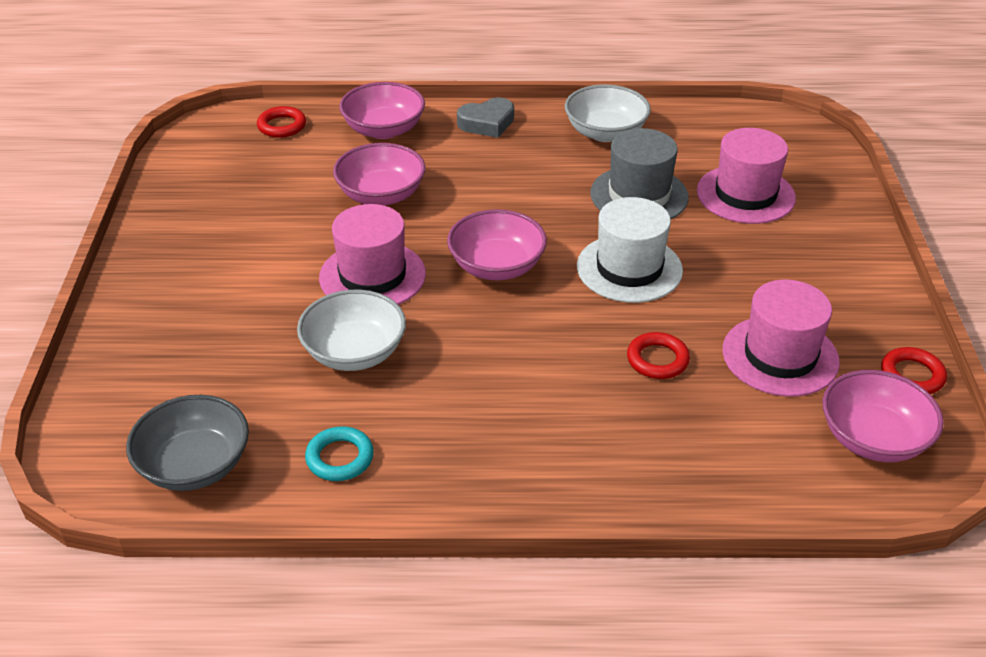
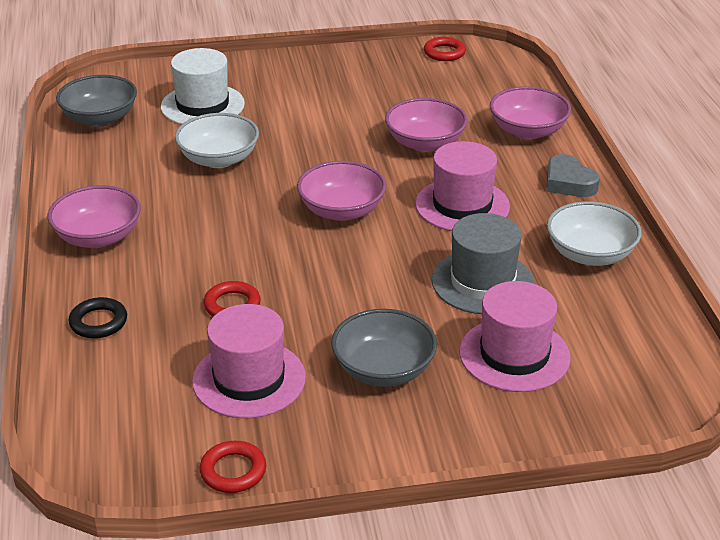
camera: 80 degrees right, 5 degrees down
(282, 126) = (508, 84): red ring -> red ring (444, 53)
(340, 458) = (108, 169): turquoise ring -> none
(372, 276) = (312, 154): pink hat -> pink hat (462, 205)
(629, 268) = (359, 282): white hat -> white hat (202, 105)
(679, 470) = (98, 322): none -> black ring
(765, 269) = (383, 370): none -> grey bowl
(873, 438) = (140, 438): pink bowl -> pink bowl (98, 237)

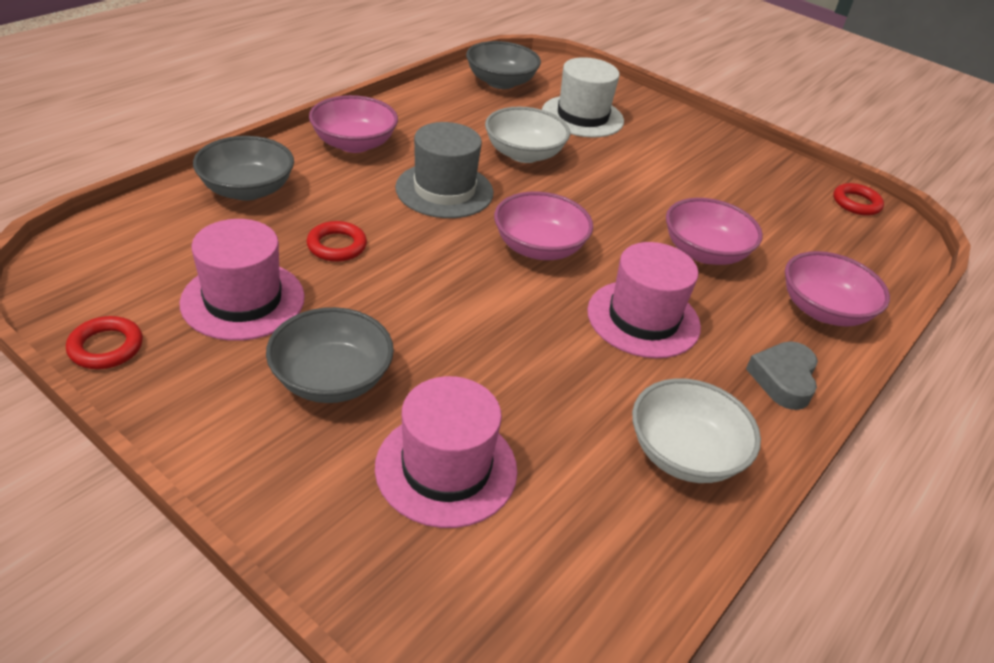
camera: 45 degrees right, 5 degrees up
(98, 322) = (247, 190): black ring -> grey bowl
(482, 282) = (539, 388): grey hat -> grey hat (444, 190)

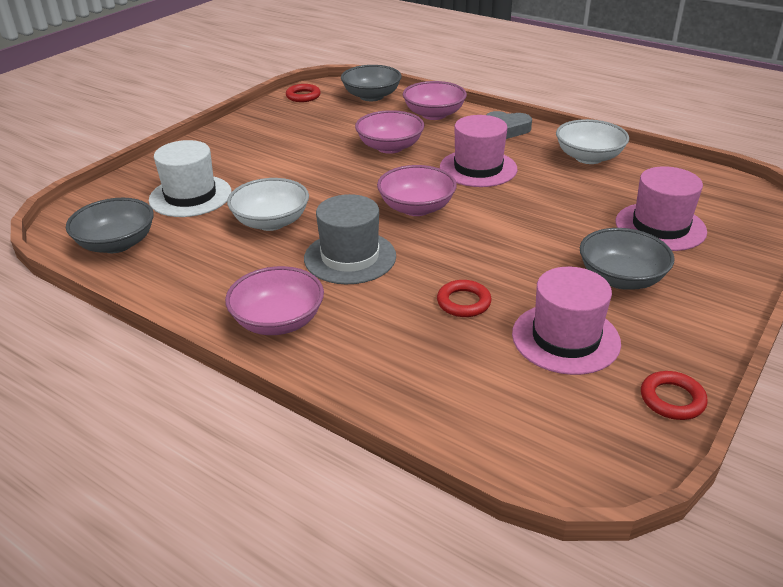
camera: 90 degrees left, 5 degrees down
(247, 190) = (396, 376): grey bowl -> grey bowl (371, 96)

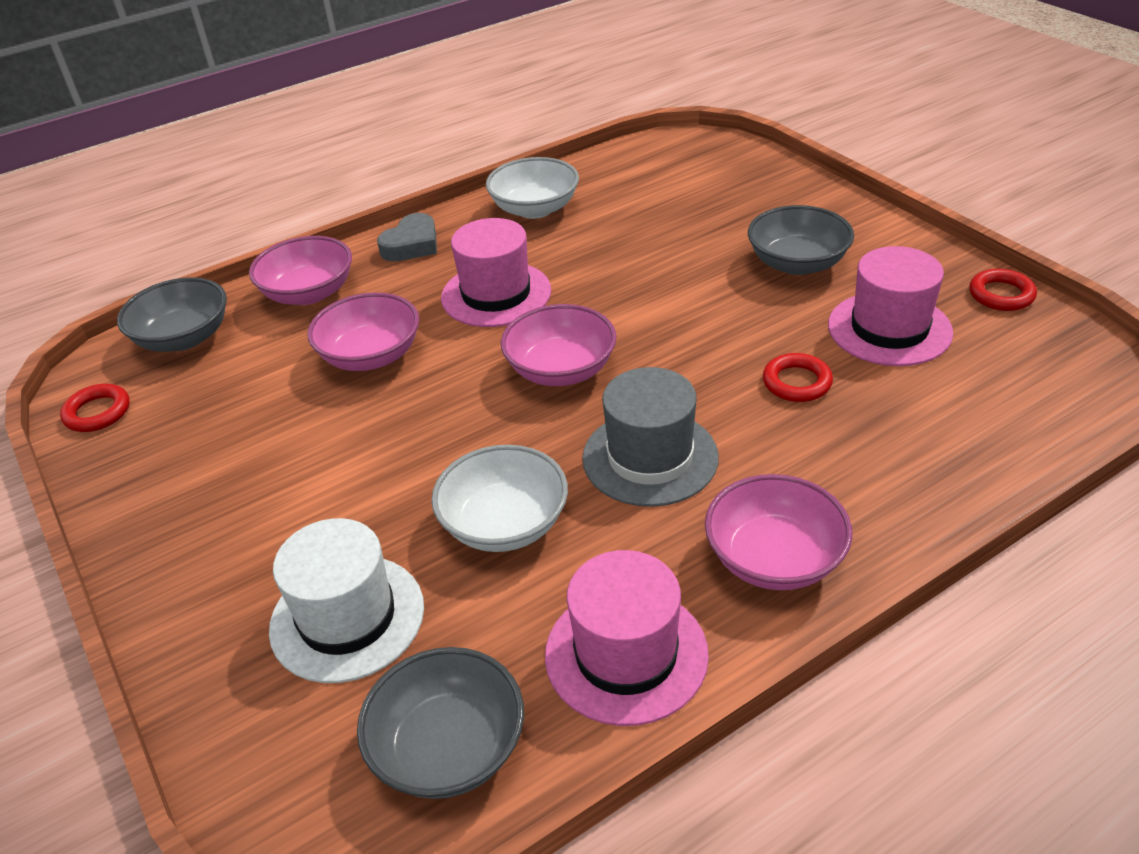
camera: 65 degrees left, 5 degrees up
(660, 226) = (713, 210): pink hat -> pink hat (626, 654)

